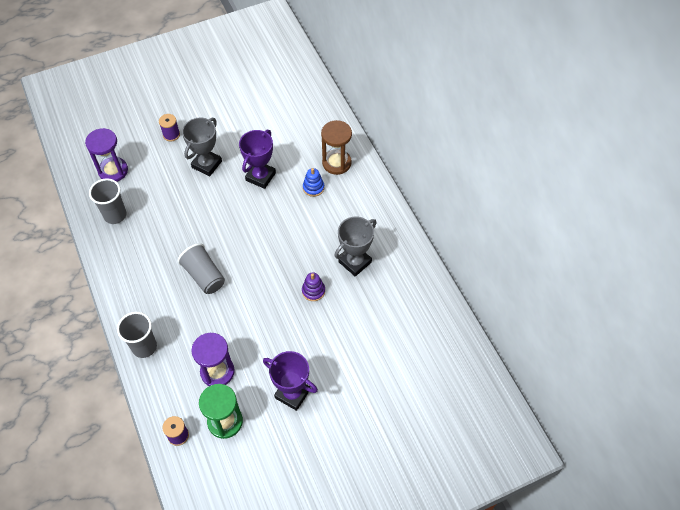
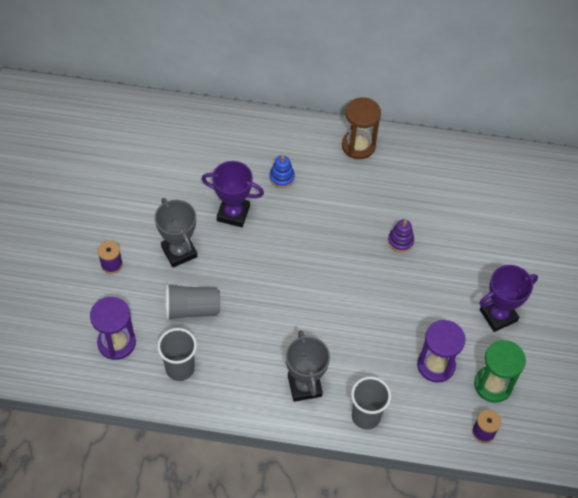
camera: 60 degrees left, 0 degrees up
(204, 276) = (318, 323): grey cup -> grey cup (191, 309)
(260, 176) = (233, 213): purple trophy -> purple trophy turned 45 degrees counterclockwise
(336, 163) = (266, 143): brown hourglass -> brown hourglass (358, 146)
(355, 262) = (392, 191): grey trophy -> grey trophy (304, 386)

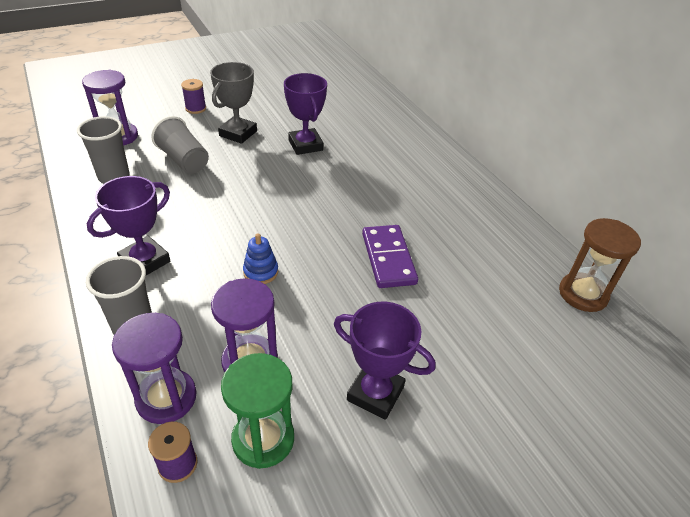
camera: 55 degrees right, 15 degrees down
(281, 177) = (372, 156): blue stacking toy -> blue stacking toy (261, 272)
(304, 386) = (145, 261): grey trophy -> purple trophy
(358, 146) = (462, 185): brown hourglass -> brown hourglass (583, 294)
(400, 241) = (388, 258): purple stacking toy -> purple domino
(435, 420) = (166, 398): none -> purple hourglass

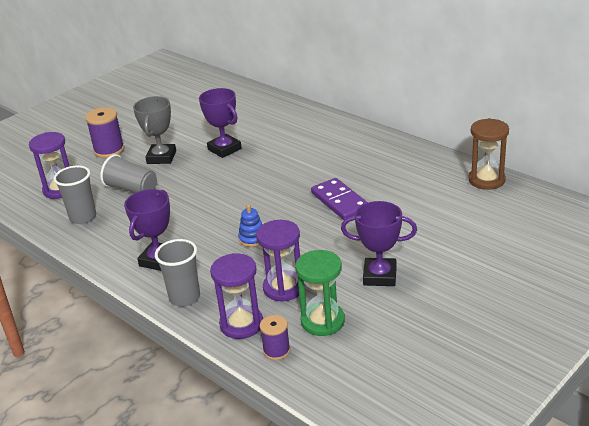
camera: 15 degrees left, 10 degrees down
(195, 108) = (109, 150): purple spool -> purple spool, size x1.61

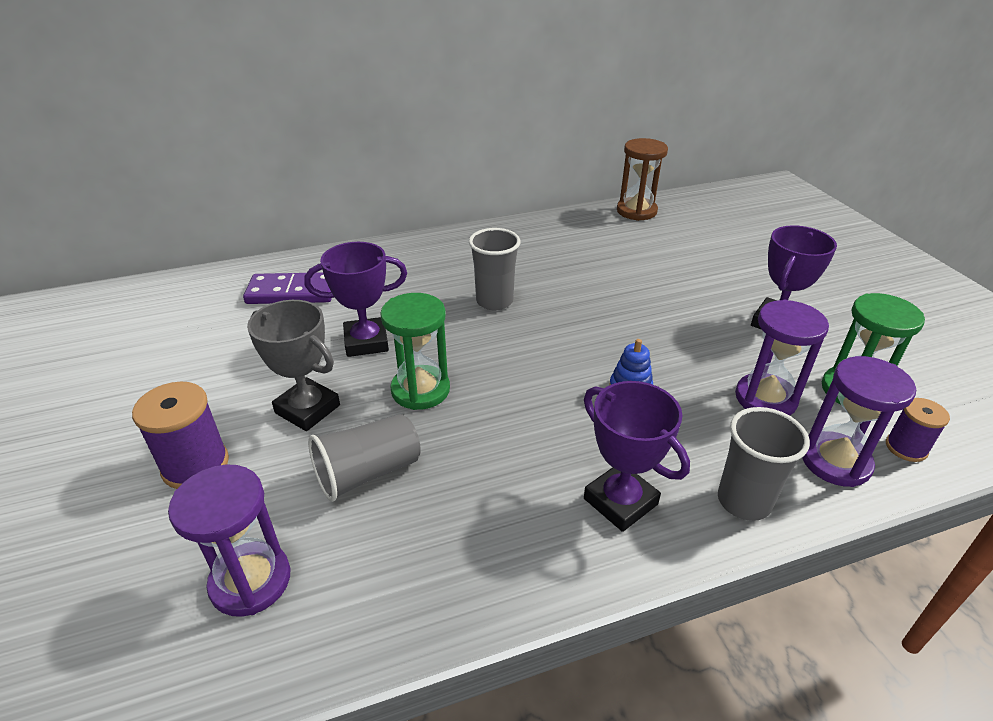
camera: 65 degrees left, 5 degrees up
(83, 217) = (395, 570): grey cup -> grey cup (494, 301)
(198, 179) = (420, 390): none -> green hourglass
(340, 202) = (600, 298): purple domino -> purple domino (292, 292)

